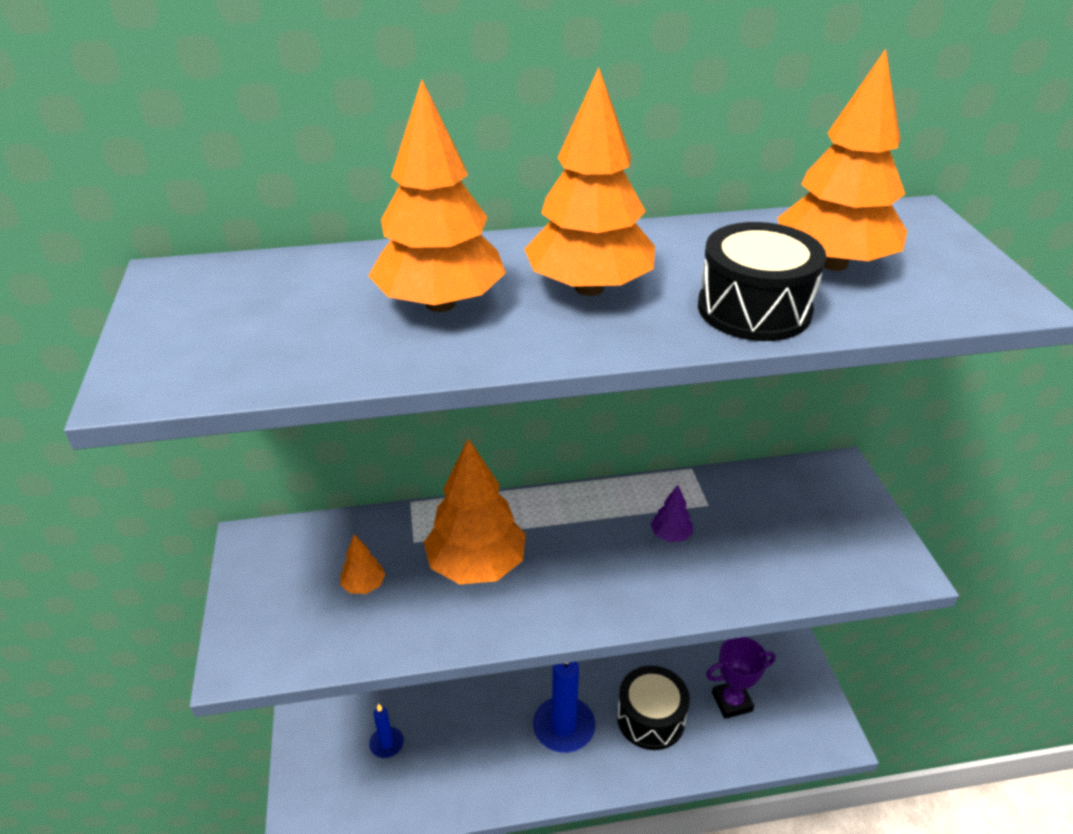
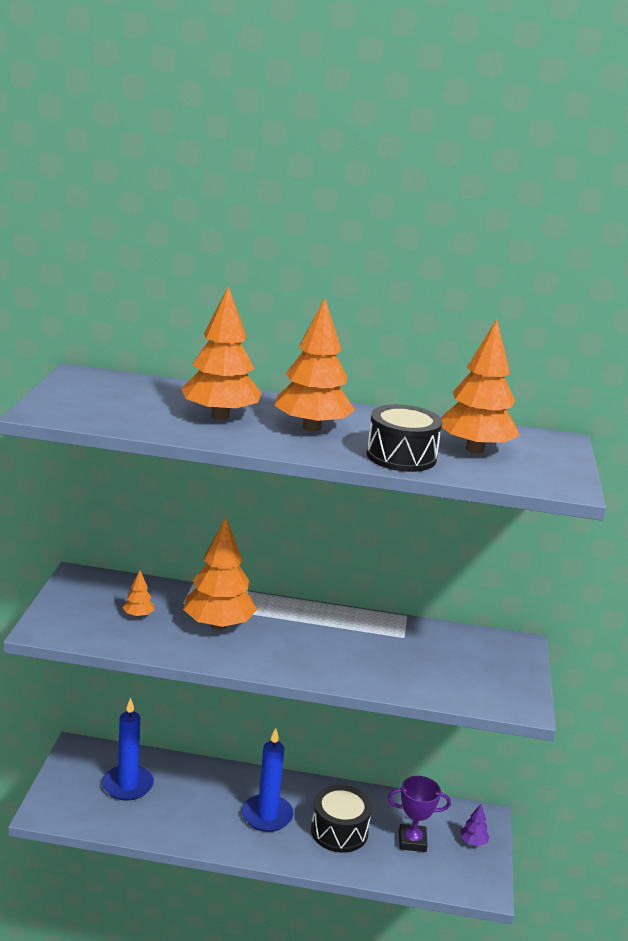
camera: 15 degrees right, 15 degrees down
(386, 744) = (127, 785): blue candle -> blue candle, size x1.85
(670, 535) = (364, 645): purple tree -> purple tree (473, 842)

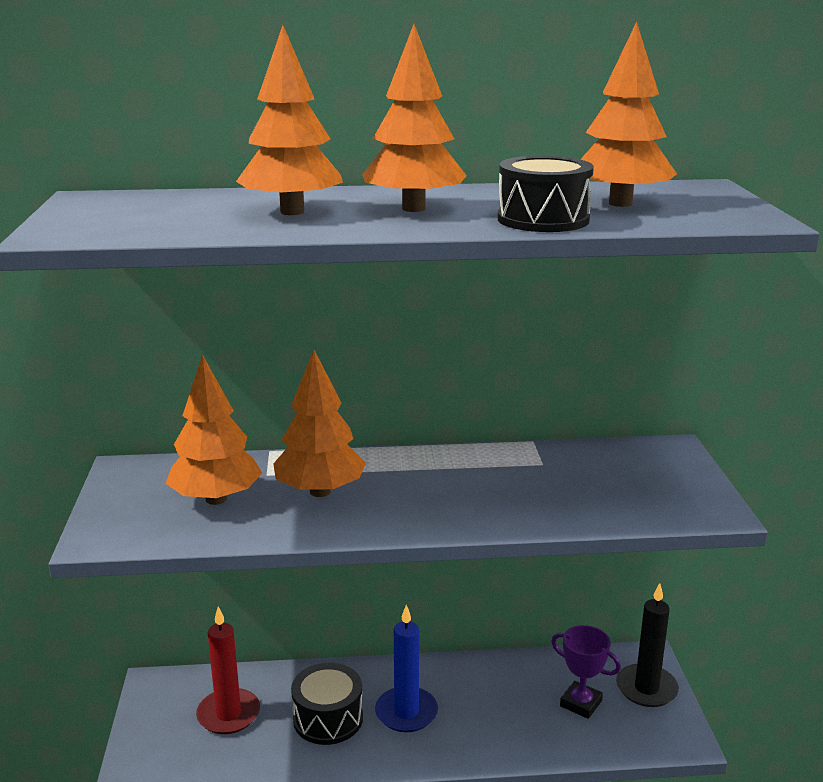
camera: 10 degrees left, 0 degrees up
(127, 785) = (228, 714): blue candle -> red candle
(138, 615) = (216, 499): orange tree -> orange tree, size x2.30
(339, 831) = (495, 711): black drum -> black drum (328, 719)
(412, 841) = (581, 703): purple trophy -> purple trophy turned 45 degrees clockwise
(473, 842) = (646, 688): purple tree -> black candle

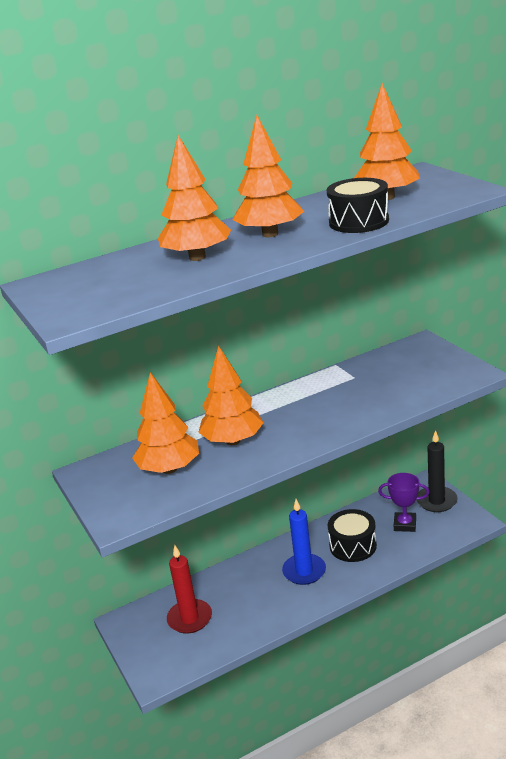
camera: 20 degrees left, 5 degrees up
(328, 719) = (257, 595): black drum -> black drum (353, 546)

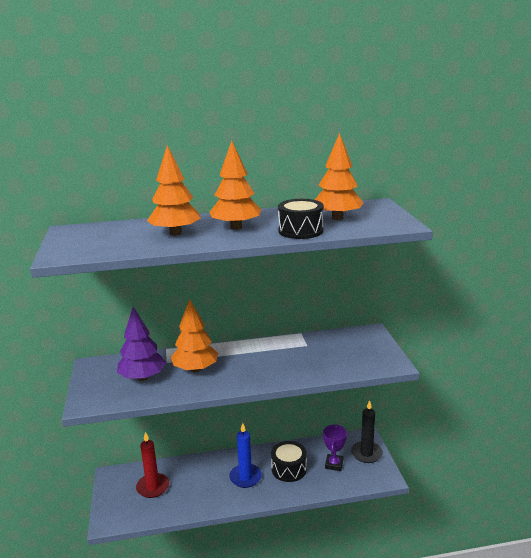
camera: 15 degrees right, 5 degrees down
(169, 469) = (142, 377): orange tree -> purple tree
(405, 524) = (334, 464): purple trophy -> purple trophy turned 75 degrees clockwise

